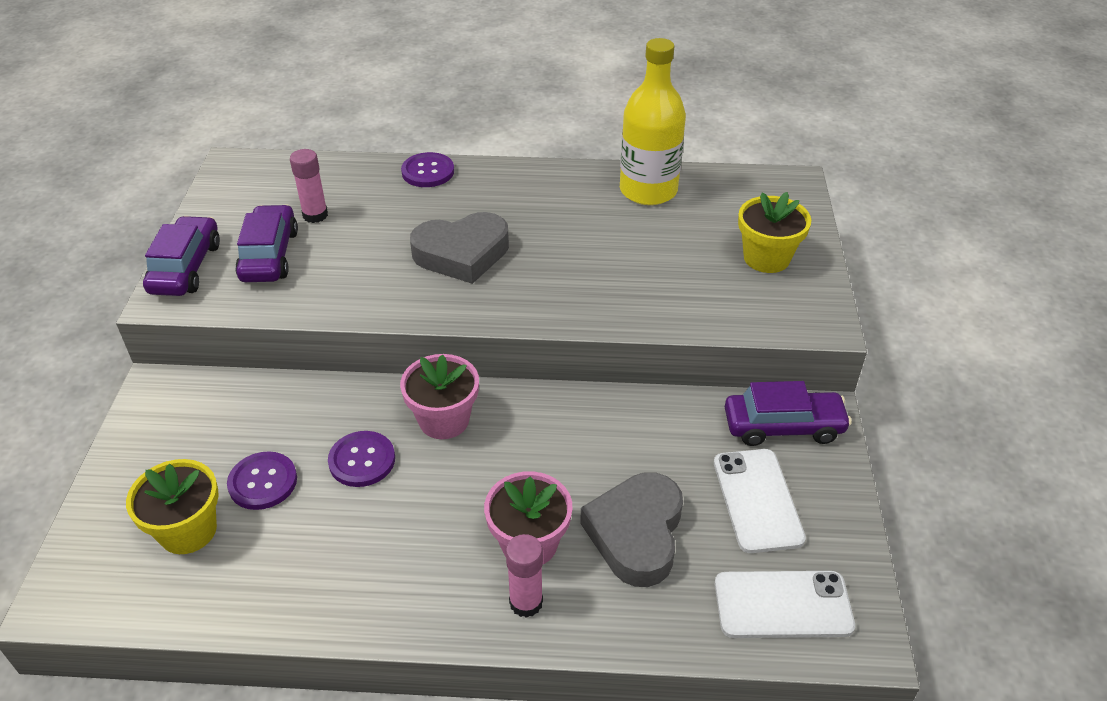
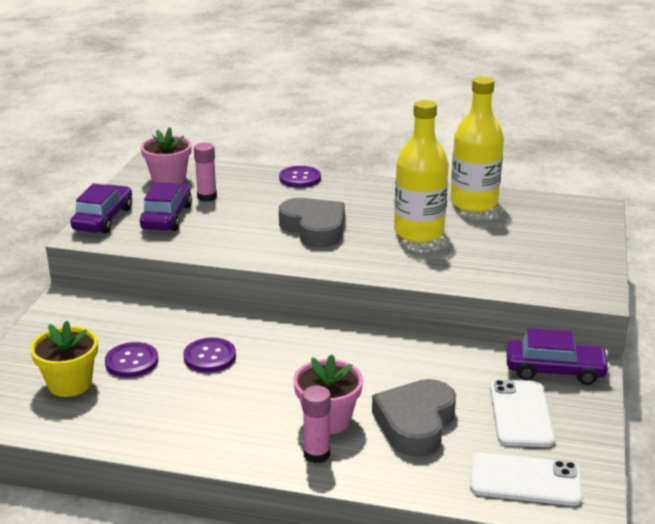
camera: 10 degrees right, 15 degrees down
(444, 420) = (279, 339): pink flower pot -> pink flower pot (169, 179)
(462, 254) = (314, 228): grey heart -> grey heart turned 120 degrees counterclockwise
(592, 245) = (419, 232): none -> yellow bottle
(766, 258) = (560, 251): yellow flower pot -> none

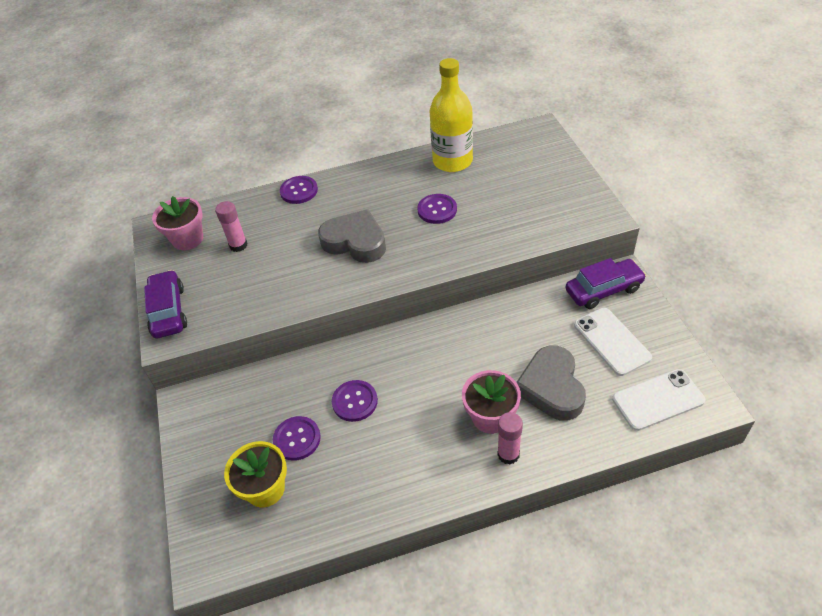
camera: 25 degrees left, 20 degrees up
(167, 217) = (223, 284): purple car -> none
(419, 232) = (437, 210): yellow bottle -> purple button

